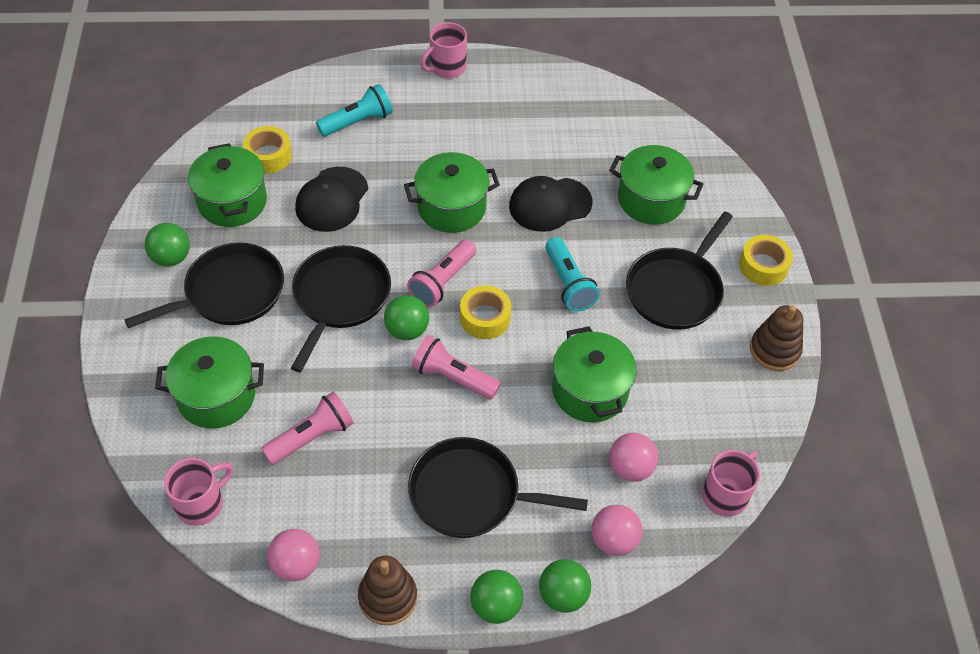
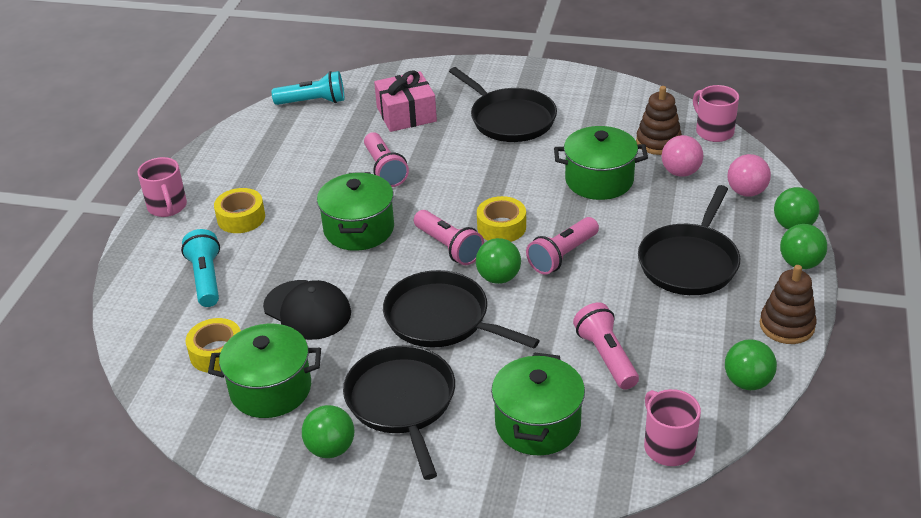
camera: 70 degrees left, 15 degrees down
(296, 565) = (747, 382): pink ball -> green ball
(550, 204) = (384, 169): black cap -> pink flashlight
(568, 283) = (481, 173): turquoise flashlight -> turquoise flashlight (313, 102)
(651, 199) = (406, 114): green pot -> pink gift
(763, 266) = (502, 73): yellow tape -> yellow tape (241, 218)
(774, 350) = (586, 84): brown stacking toy -> brown stacking toy (658, 142)

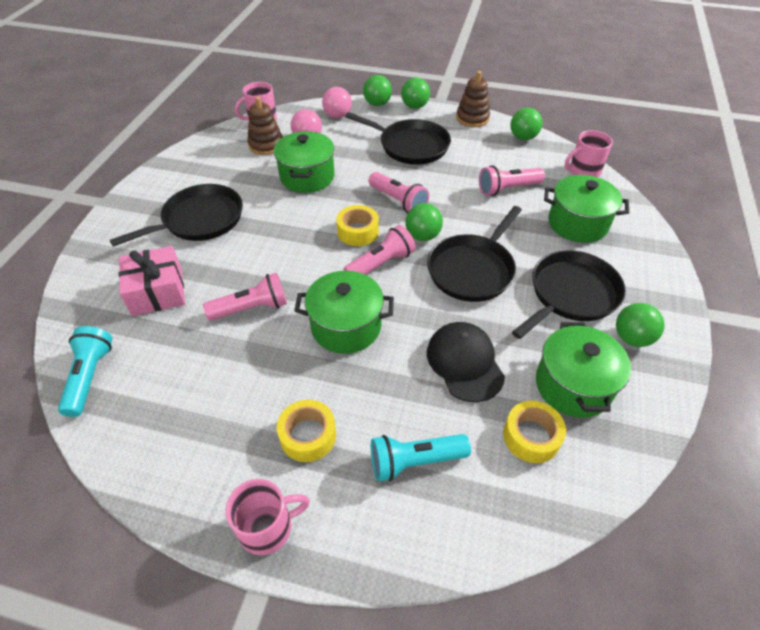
camera: 90 degrees left, 10 degrees up
(307, 310) = (464, 362): black cap -> black cap turned 60 degrees counterclockwise
(402, 402) = (571, 294): black pan -> black pan turned 150 degrees clockwise

